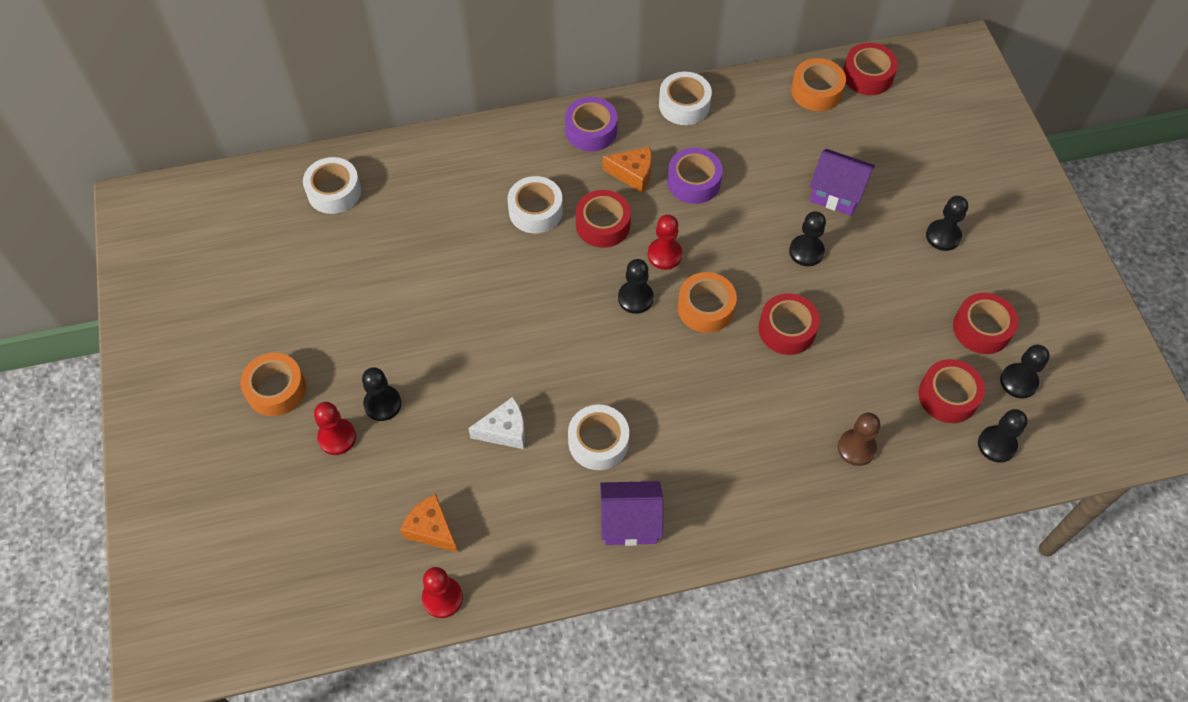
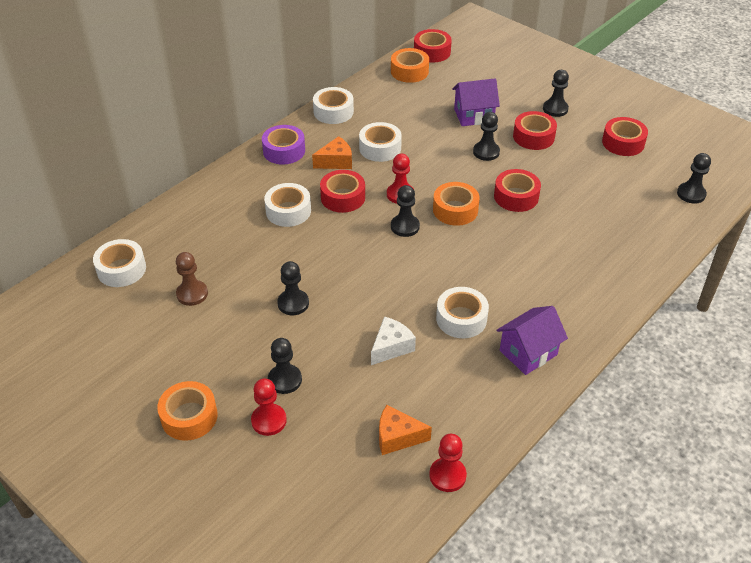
camera: 35 degrees left, 15 degrees down
(694, 182) = (380, 148): purple tape -> white tape
(856, 448) = (619, 236): brown pawn -> brown pawn (192, 294)
(948, 396) = (640, 184): red tape -> red tape (533, 137)
(1018, 382) = (669, 158): black pawn -> black pawn (293, 303)

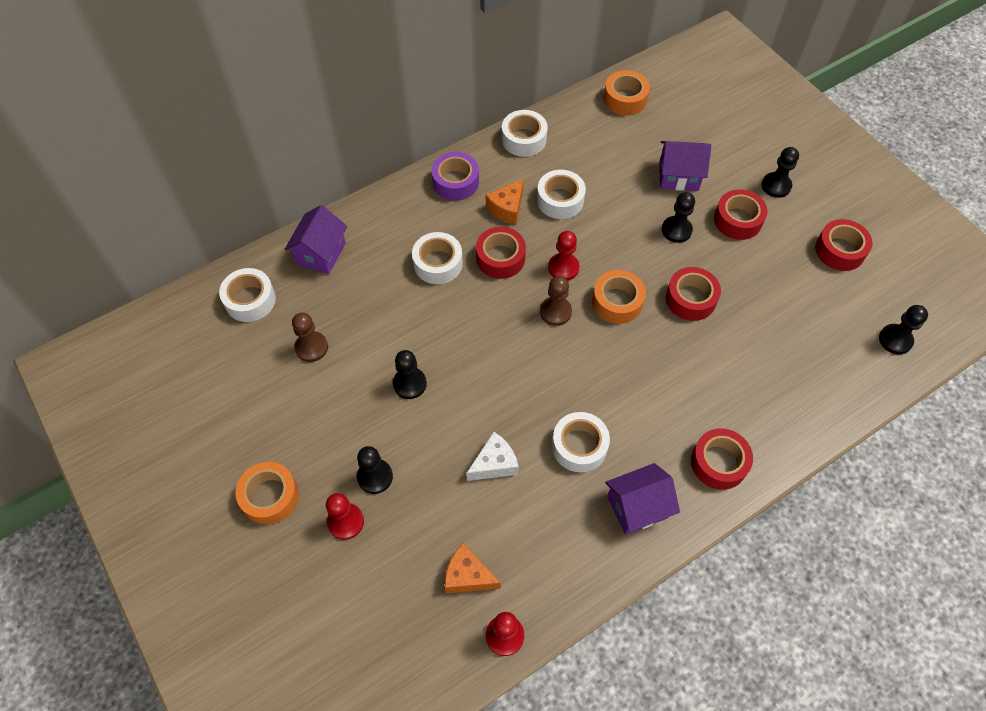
camera: 15 degrees right, 15 degrees up
(178, 223) = (321, 253): none -> purple house
(336, 161) = (507, 208): orange cheese -> orange cheese turned 135 degrees clockwise
(405, 226) = (555, 312): black pawn -> brown pawn
(432, 52) = (659, 76): red tape -> red tape (718, 463)

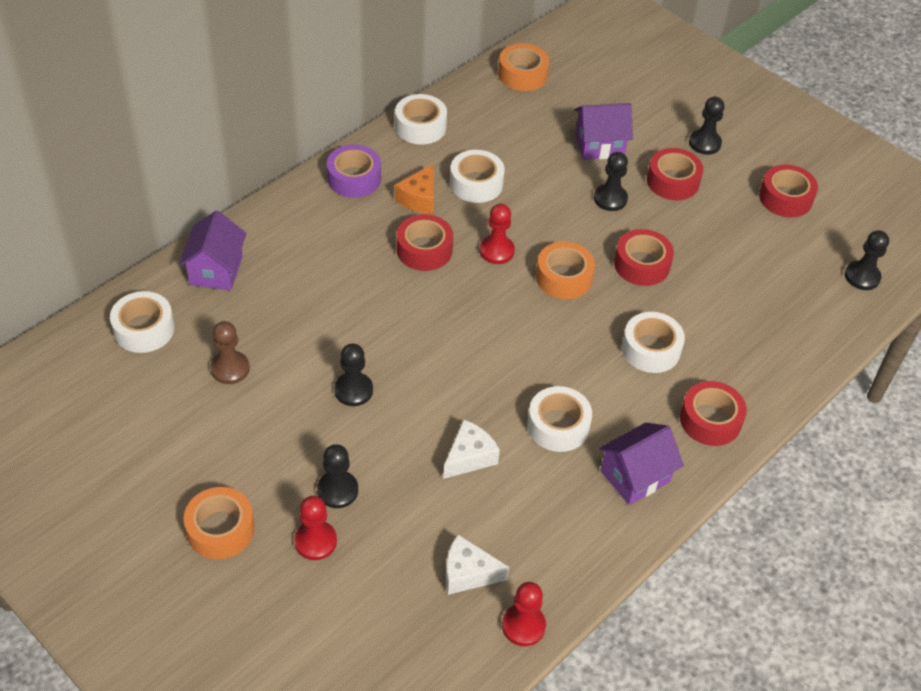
camera: 15 degrees left, 10 degrees down
(438, 263) = (355, 264): white tape -> white tape (651, 349)
(468, 575) = (467, 573): orange cheese -> white cheese
(555, 312) = (499, 296): brown pawn -> none

